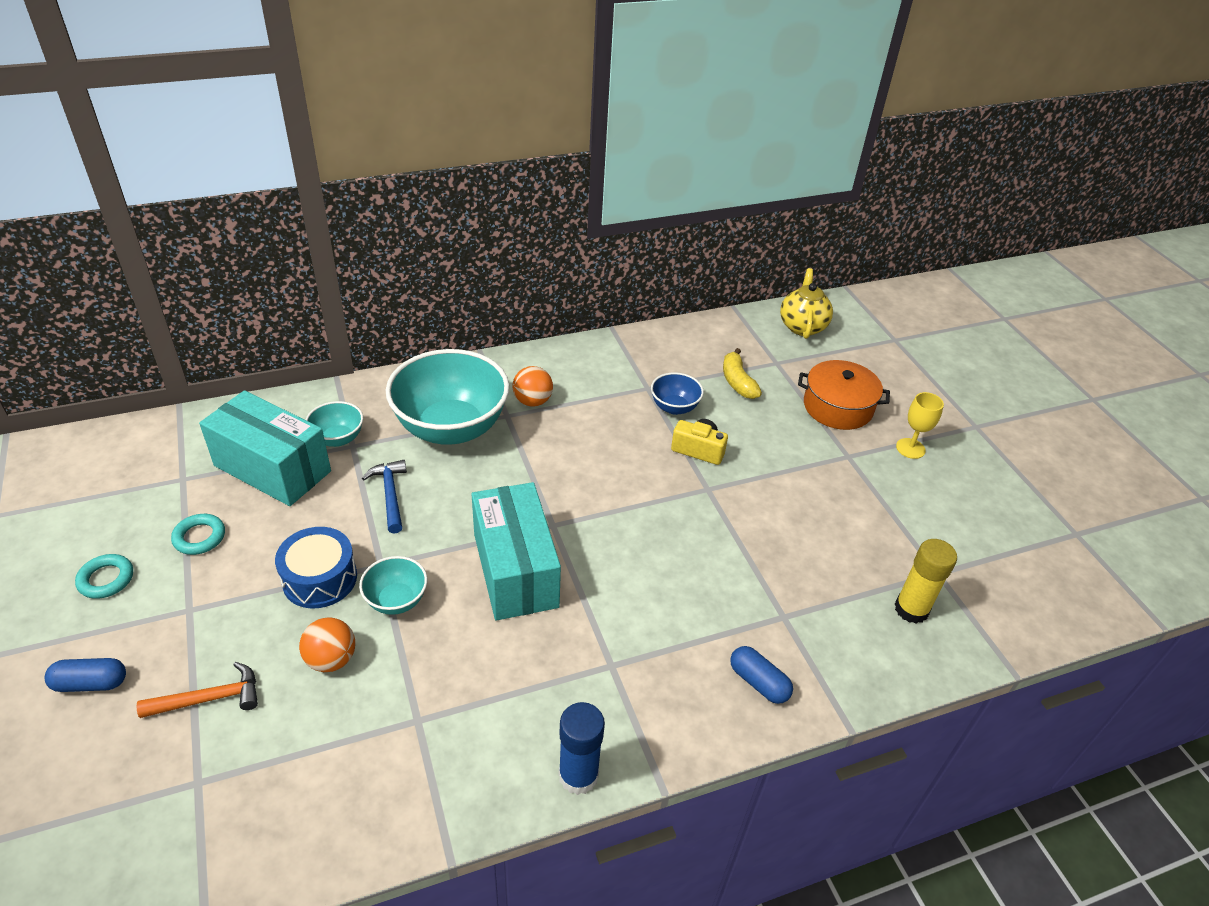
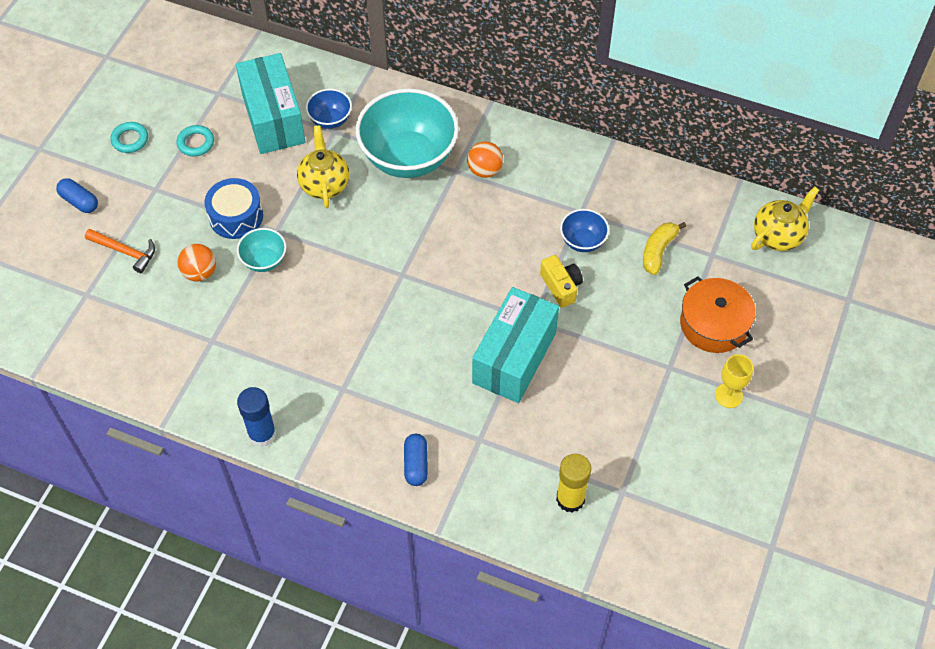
camera: 45 degrees right, 15 degrees up
(338, 438) = (330, 120): turquoise bowl -> blue bowl
(390, 495) = (324, 184): blue hammer -> yellow teapot
(515, 570) = (348, 289): turquoise box -> turquoise box (514, 357)

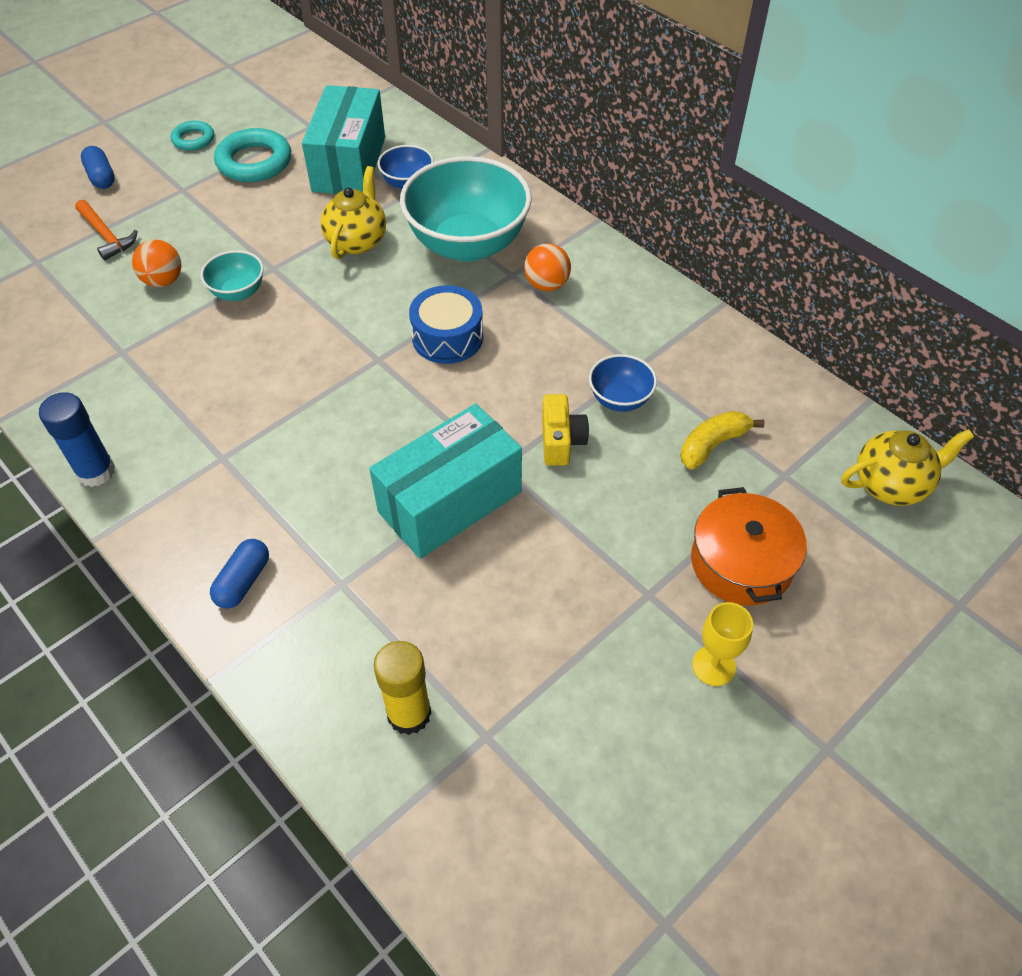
camera: 25 degrees right, 5 degrees down
(196, 143) = (254, 162): turquoise ring -> turquoise ring, size x1.73
(236, 216) = (242, 240): blue drum -> blue drum (447, 337)

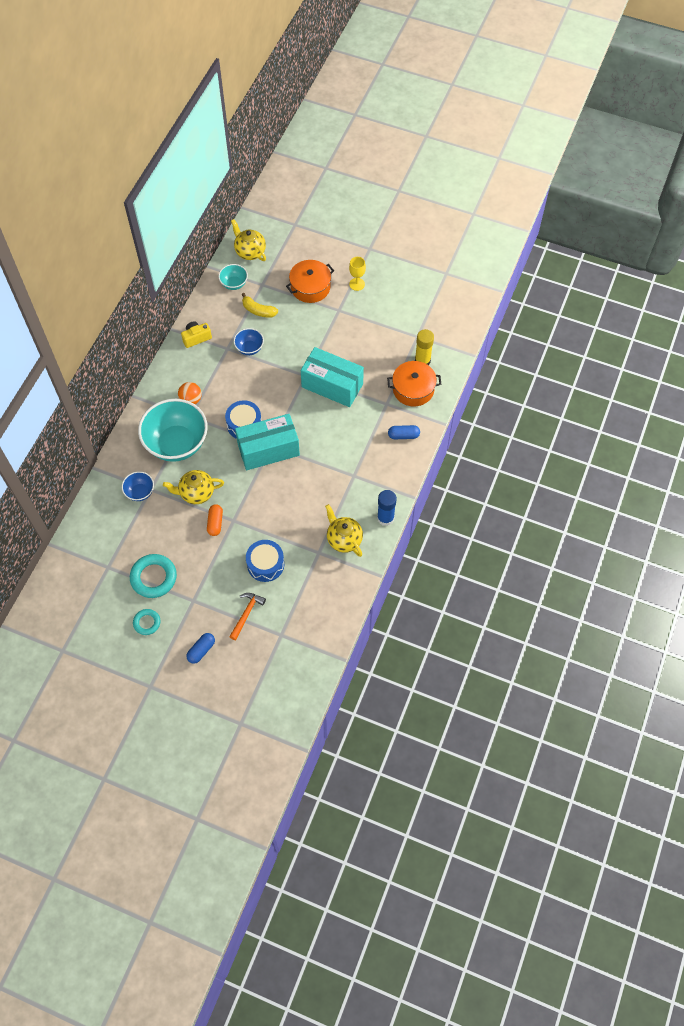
camera: 115 degrees left, 10 degrees up
(113, 394) = (344, 539): none -> yellow teapot
(163, 281) = (265, 564): orange ball -> blue drum
(238, 292) = (257, 526): turquoise bowl -> turquoise bowl (234, 284)
(286, 246) = (215, 523): none -> orange capsule
(343, 655) = (413, 389): none -> orange pot
(349, 164) = (135, 528): turquoise box -> turquoise box (268, 450)
(561, 441) = (282, 360): yellow camera -> yellow camera (196, 338)

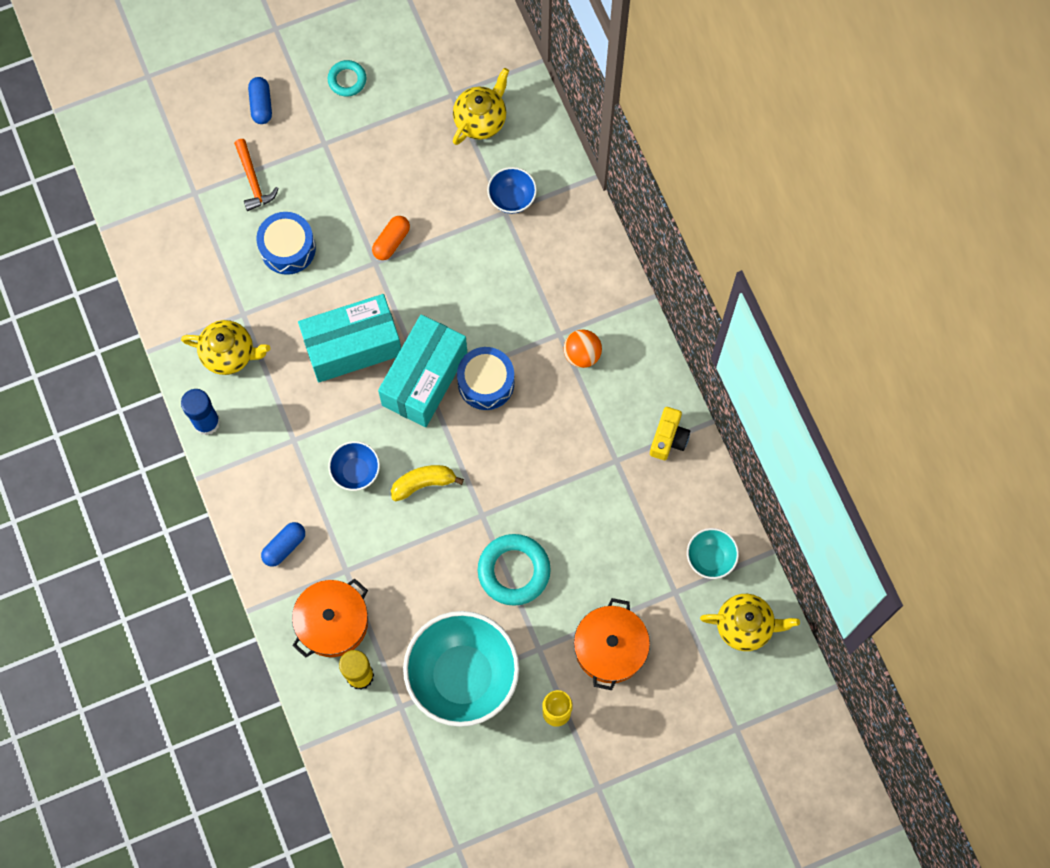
camera: 135 degrees right, 10 degrees up
(153, 577) = (392, 127): turquoise ring -> turquoise ring (514, 571)
(177, 443) = (536, 288): turquoise bowl -> turquoise bowl (462, 676)
(196, 493) = (449, 254): yellow teapot -> yellow teapot (481, 120)
(215, 523) = (391, 241): orange capsule -> orange capsule turned 75 degrees clockwise
(249, 348) = (589, 486): blue bowl -> blue bowl (356, 471)
(258, 310) = (637, 549): yellow banana -> yellow banana (423, 483)
(332, 385) = (436, 532): turquoise box -> turquoise box (353, 346)

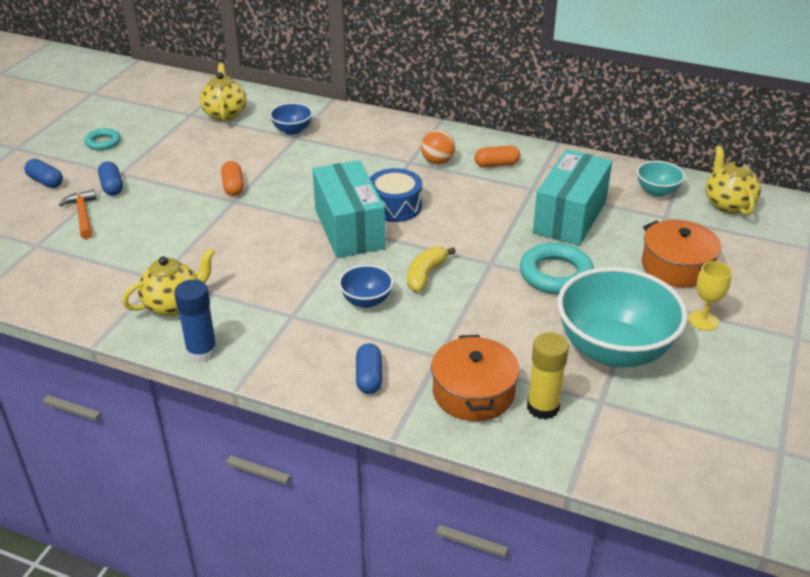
camera: 45 degrees left, 35 degrees down
(253, 181) = (83, 215): orange hammer -> orange hammer turned 135 degrees counterclockwise
(288, 248) = (154, 229): blue drum -> none
(303, 158) = (112, 186): none -> blue capsule
(353, 346) = (272, 244): turquoise box -> turquoise box (570, 217)
(624, 403) = (496, 164): none -> orange capsule
(668, 438) = (546, 162): yellow camera -> none
(745, 626) = (727, 204): yellow teapot -> yellow teapot turned 60 degrees counterclockwise

